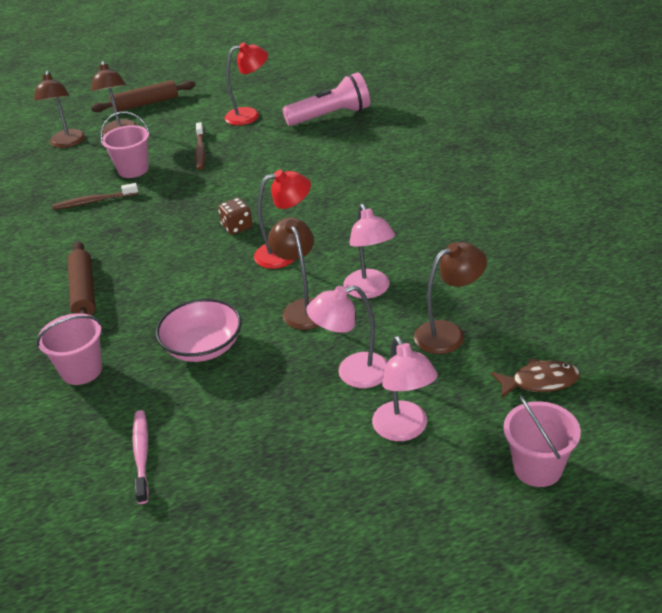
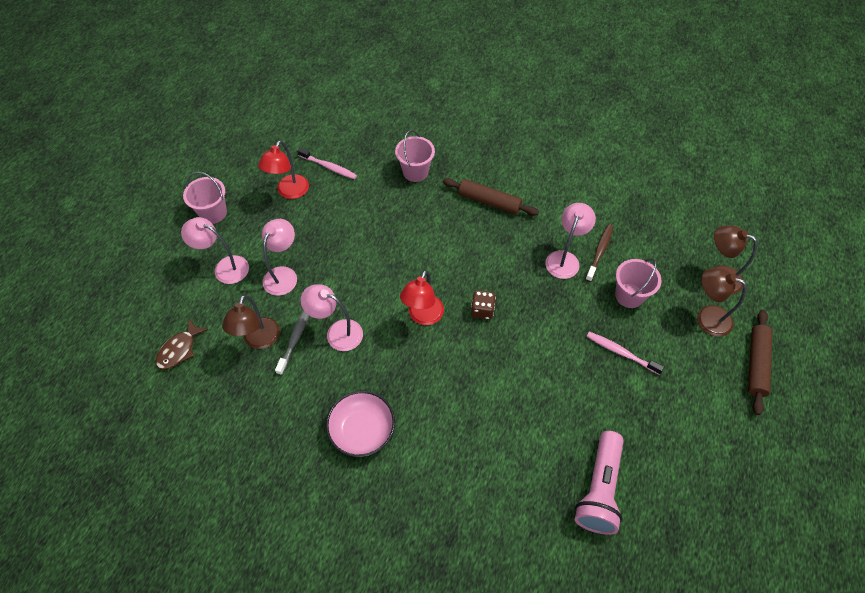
camera: 125 degrees right, 20 degrees up
(122, 214) = (564, 259): none -> pink lamp
(200, 151) = (621, 352): brown toothbrush -> pink toothbrush
(203, 347) = (378, 227): pink bowl -> pink bowl (362, 430)
(249, 115) = (659, 427): red lamp -> red lamp (289, 192)
(303, 308) = (360, 289): brown lamp -> none
(412, 311) = (295, 338): none -> grey toothbrush
(537, 468) = (143, 299): pink bucket -> pink bucket (213, 213)

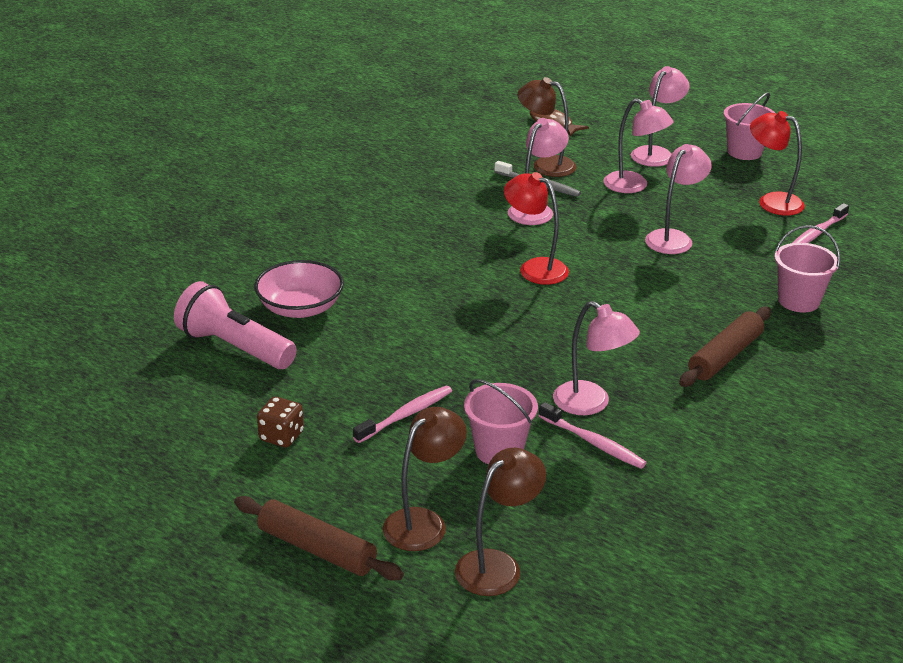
camera: 105 degrees right, 25 degrees down
(356, 241) = (673, 238): none -> pink lamp
(362, 430) = (402, 210): pink bowl -> pink bowl (300, 308)
(482, 310) = (526, 313): brown dice -> brown dice (281, 436)
(599, 252) = (593, 443): brown toothbrush -> pink toothbrush

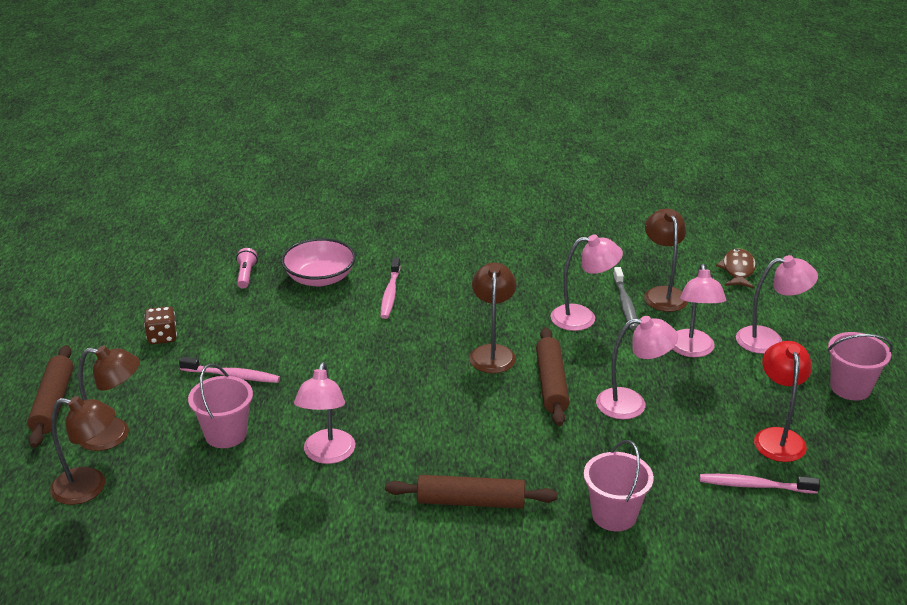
camera: 55 degrees right, 0 degrees up
(235, 347) = (246, 275): pink flashlight -> pink flashlight, size x0.47
(535, 268) = (492, 352): red lamp -> brown lamp
(593, 443) = (276, 476): pink toothbrush -> pink toothbrush (390, 294)
(609, 259) = (551, 384): none -> brown rolling pin

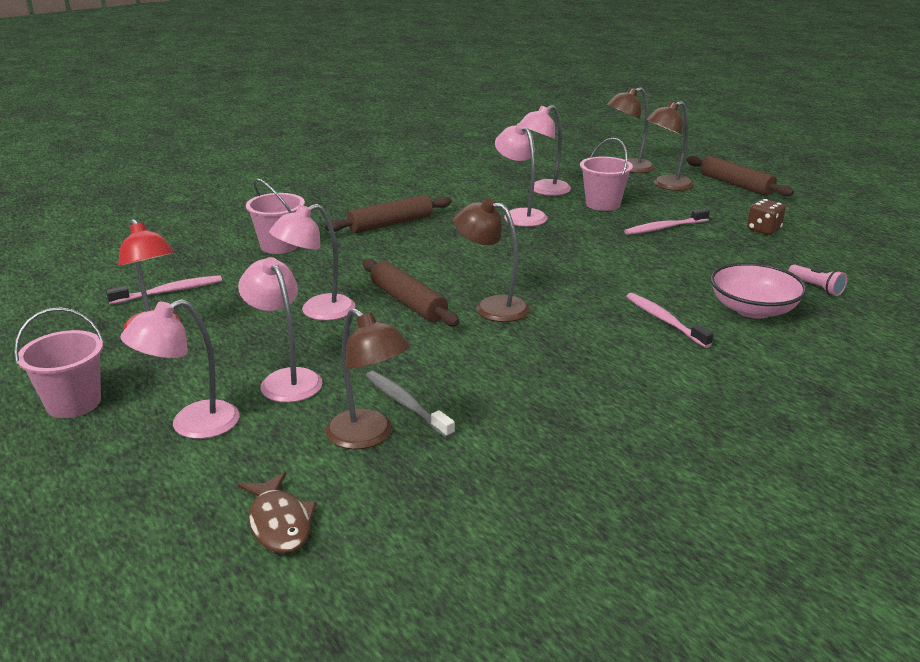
camera: 145 degrees right, 5 degrees down
(492, 352) = (491, 307): brown lamp -> brown lamp turned 150 degrees clockwise
(583, 318) = (439, 369): pink lamp -> pink lamp (543, 190)

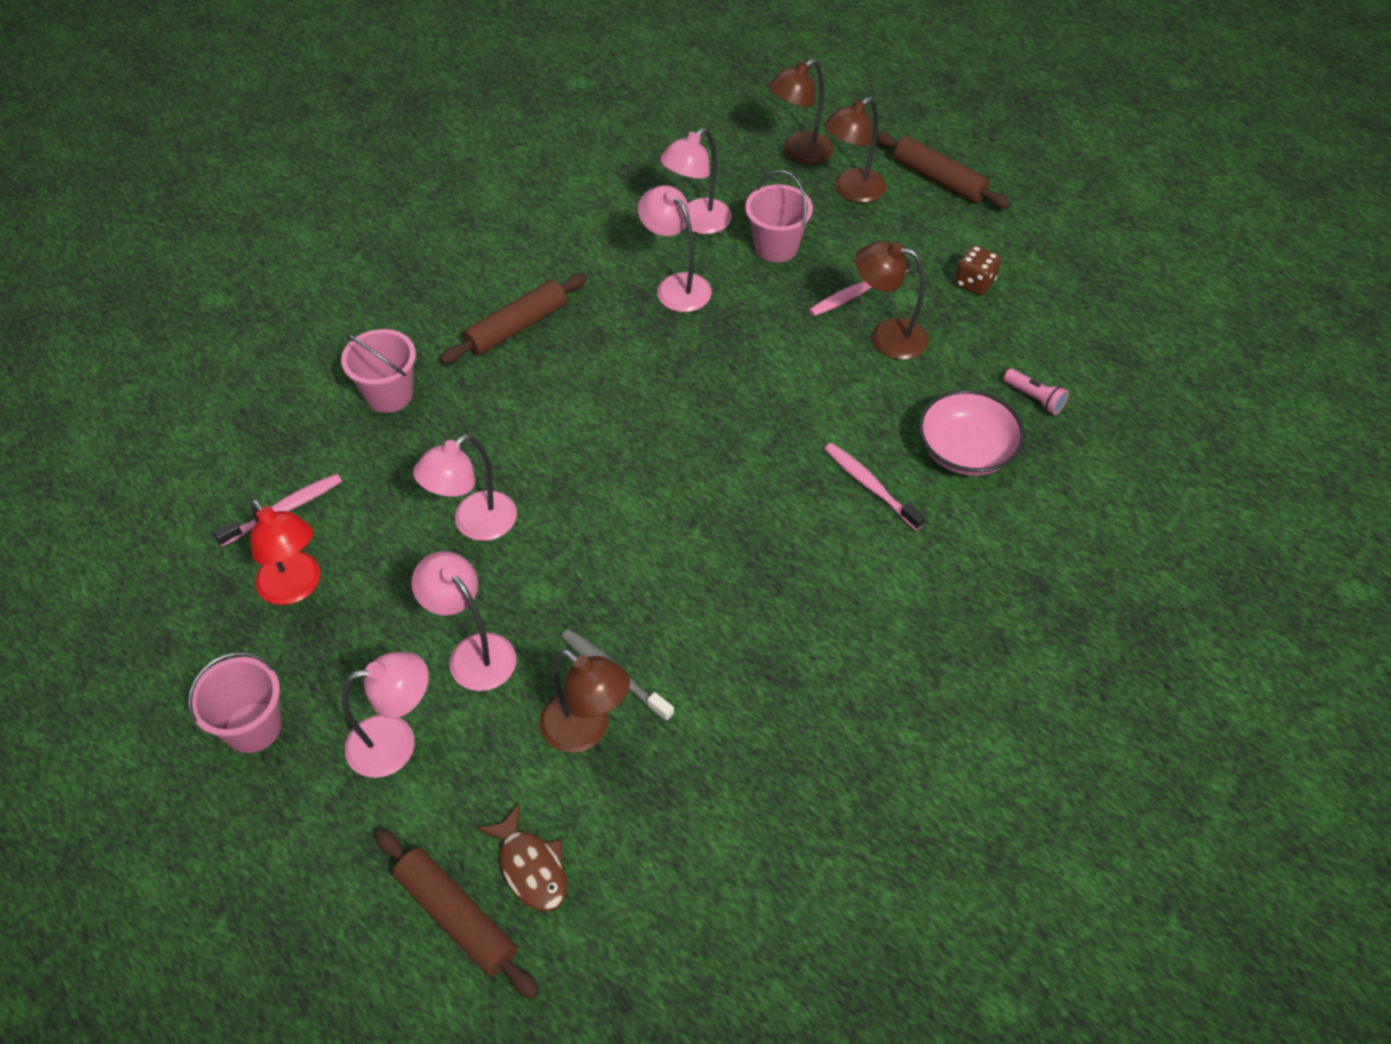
camera: 10 degrees left, 25 degrees up
(192, 425) = (396, 742): pink lamp -> pink lamp turned 150 degrees counterclockwise
(408, 302) = (575, 491): brown rolling pin -> brown rolling pin (456, 917)
(491, 307) = (674, 487): brown lamp -> brown lamp (887, 336)

